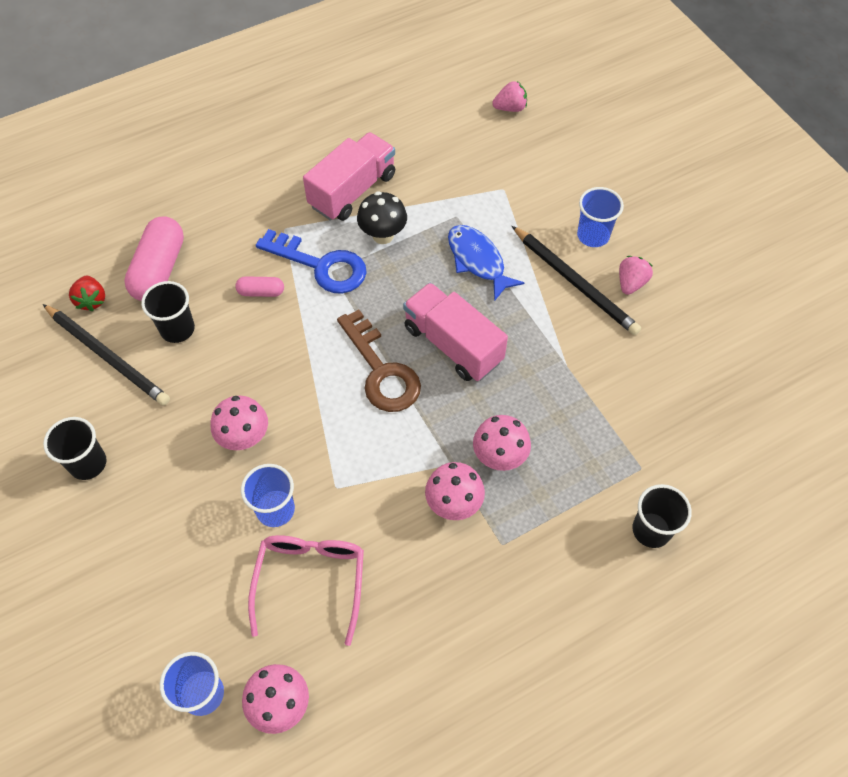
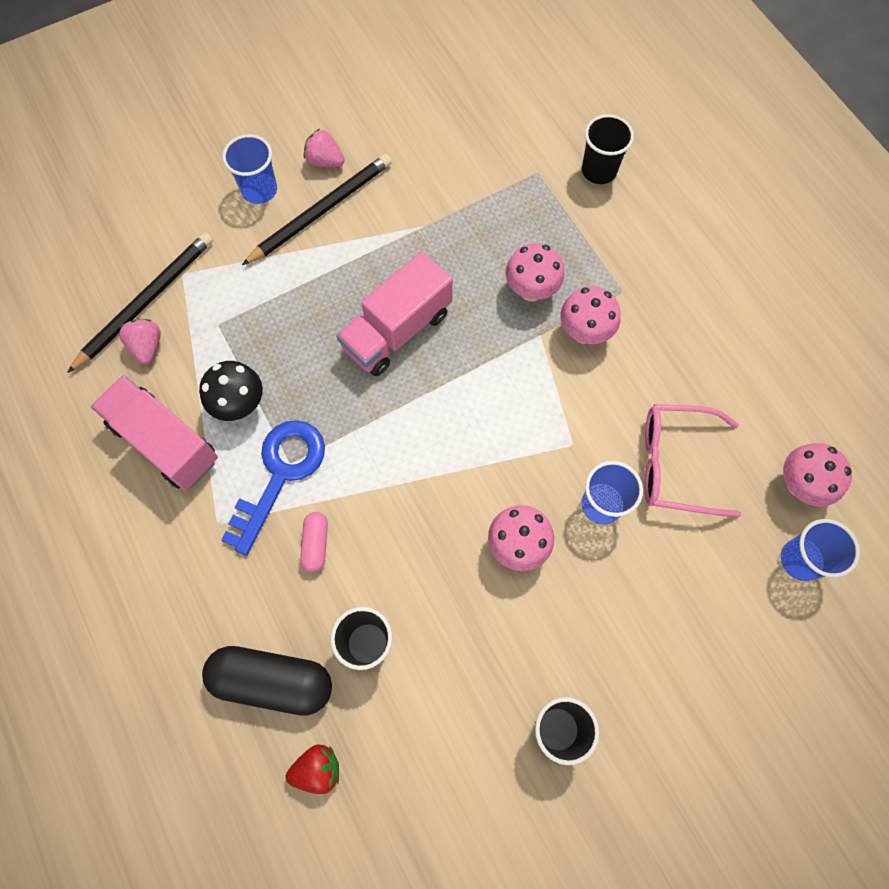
camera: 90 degrees left, 10 degrees up
(108, 356) = (406, 730): black pencil -> black pencil (146, 301)
(159, 270) = (272, 681): pink capsule -> black capsule
(381, 371) = (430, 402): brown key -> none
(478, 260) = (285, 303): blue fish -> none
(510, 108) = (53, 261): pink strawberry -> pink strawberry (147, 347)

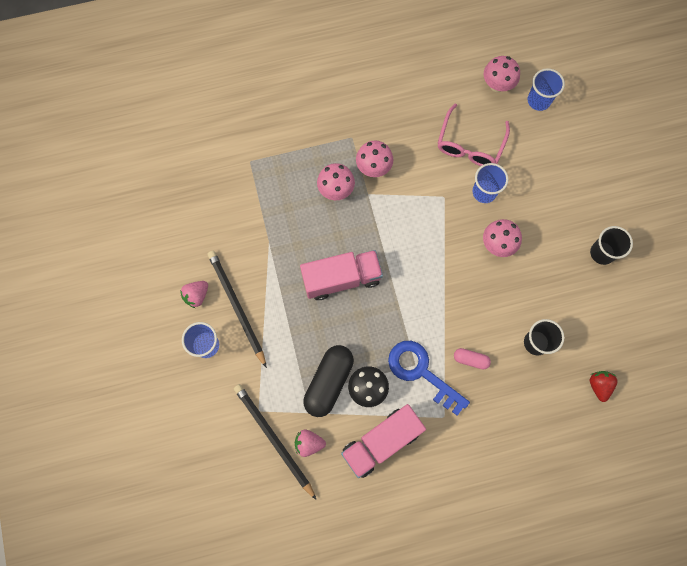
camera: 75 degrees left, 5 degrees up
(272, 681) = (546, 401): black capsule -> black capsule (328, 382)
(397, 330) = (341, 278): pink truck -> pink truck turned 75 degrees counterclockwise
(599, 171) = (260, 123): black cup -> none

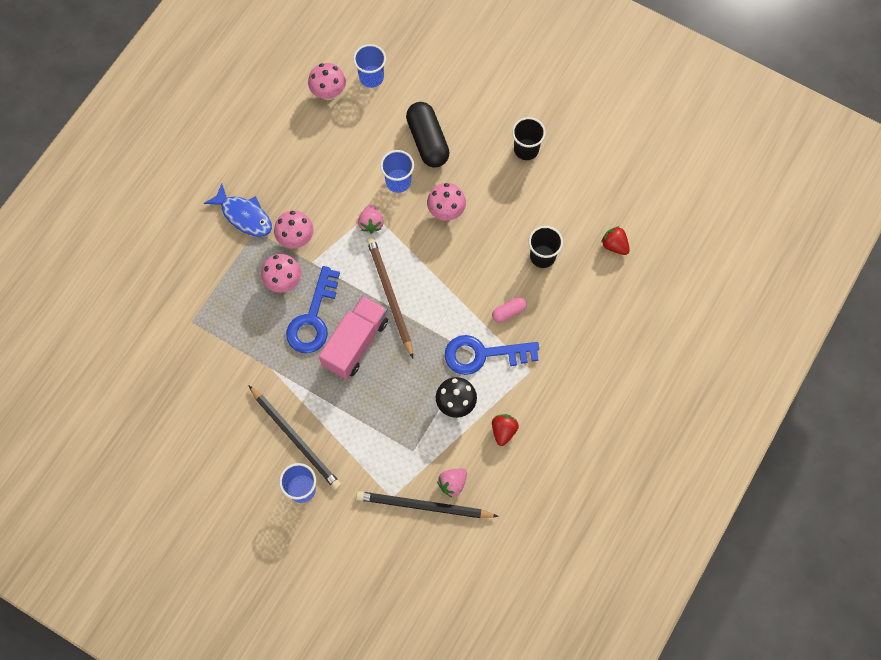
camera: 45 degrees left, 5 degrees down
(196, 295) = (255, 461): pink strawberry -> pink strawberry (371, 223)
(237, 306) = (296, 439): black pencil -> black pencil turned 150 degrees counterclockwise
(328, 382) = (422, 426): black capsule -> black capsule (427, 141)
(330, 234) = (313, 318): none -> blue key
(355, 120) = (244, 216): none -> blue fish
(381, 442) = (503, 431): pink truck -> red strawberry
(398, 267) = (390, 296): none -> brown pencil
(470, 144) = (352, 156): pink glasses -> none

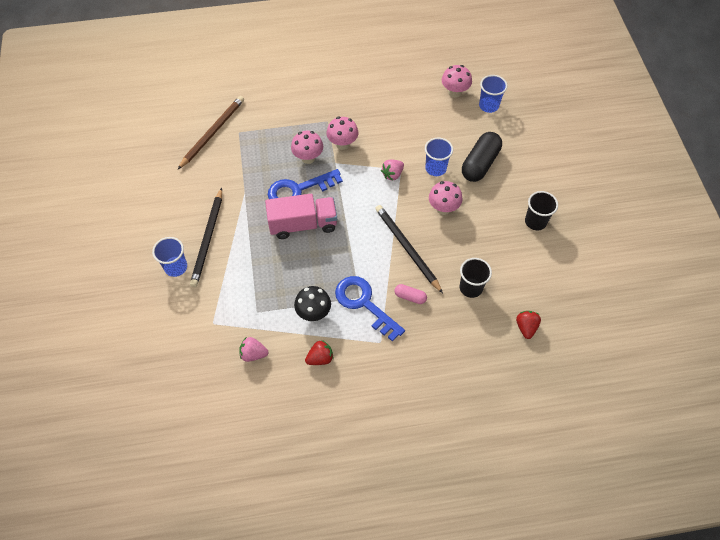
camera: 50 degrees right, 10 degrees down
(244, 216) = (331, 109): blue fish -> none
(390, 296) = (354, 220): brown pencil -> brown pencil (213, 132)
(423, 506) = (222, 348): black pencil -> black pencil (407, 248)

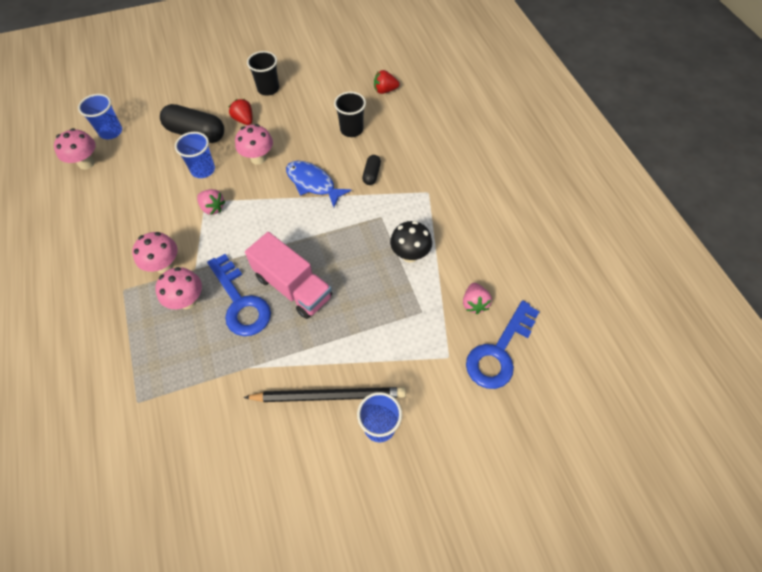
camera: 100 degrees left, 0 degrees up
(213, 132) = (136, 441): brown pencil -> none
(303, 224) = (293, 287): pink truck -> pink truck turned 150 degrees clockwise
(320, 358) = (460, 239): red strawberry -> red strawberry (244, 120)
(364, 303) = (388, 211): blue key -> blue key (499, 352)
(407, 248) = (313, 183): black pencil -> blue fish
(410, 297) = (371, 174): pink capsule -> black capsule

